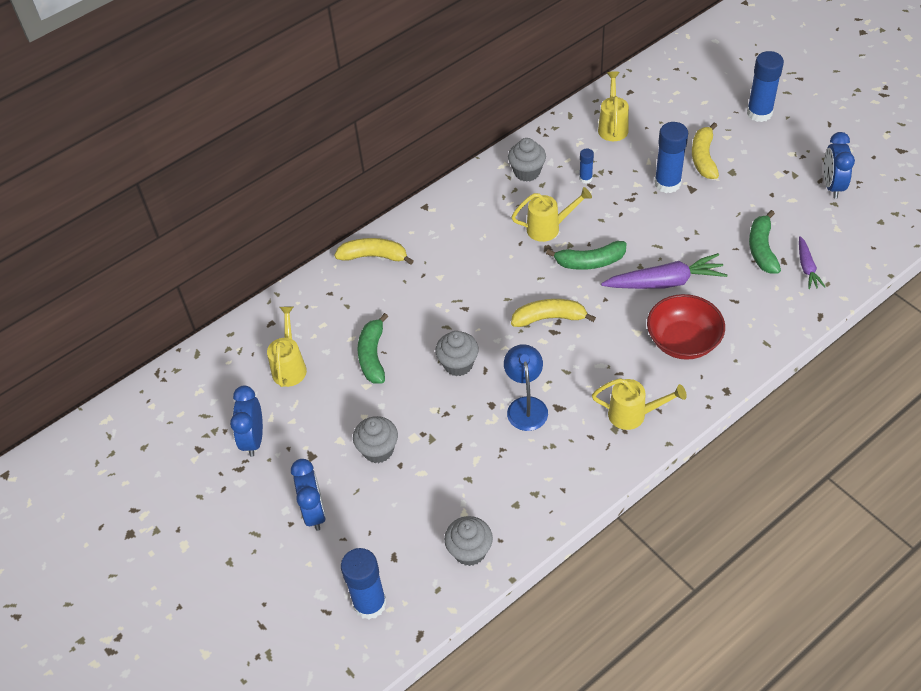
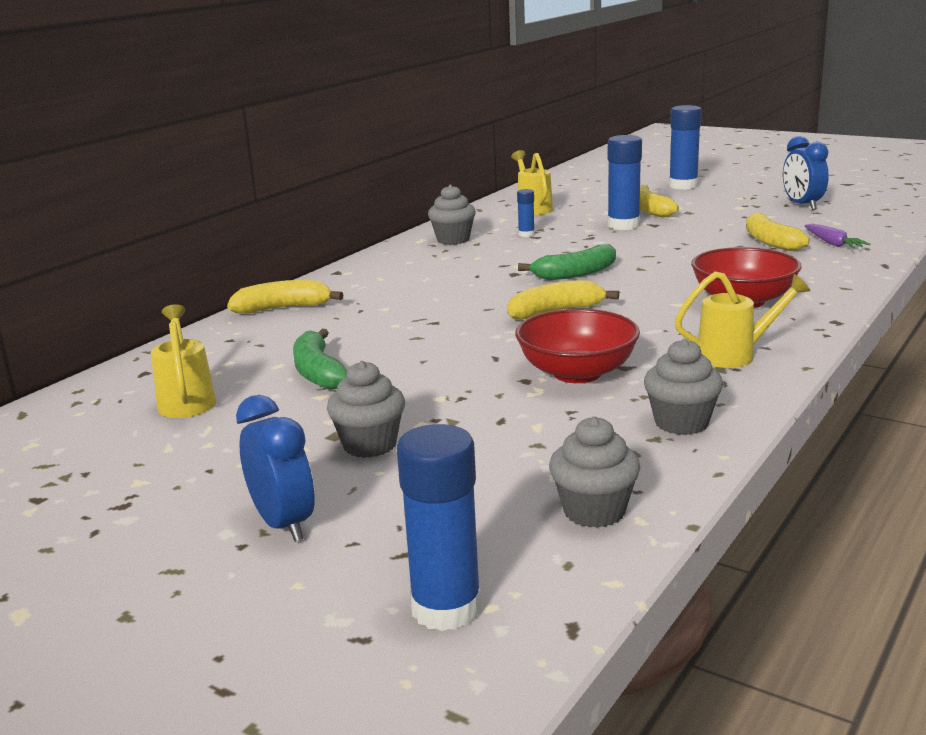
camera: 20 degrees left, 30 degrees down
(253, 439) = (141, 472): blue clock -> none
(458, 364) = (452, 359): grey cupcake -> grey cupcake (681, 423)
(526, 406) = (577, 373): blue lamp -> red bowl
(549, 228) = (506, 263): yellow watering can -> none
(665, 282) = (680, 272): purple carrot -> none
(762, 249) = (770, 241): green banana -> yellow banana

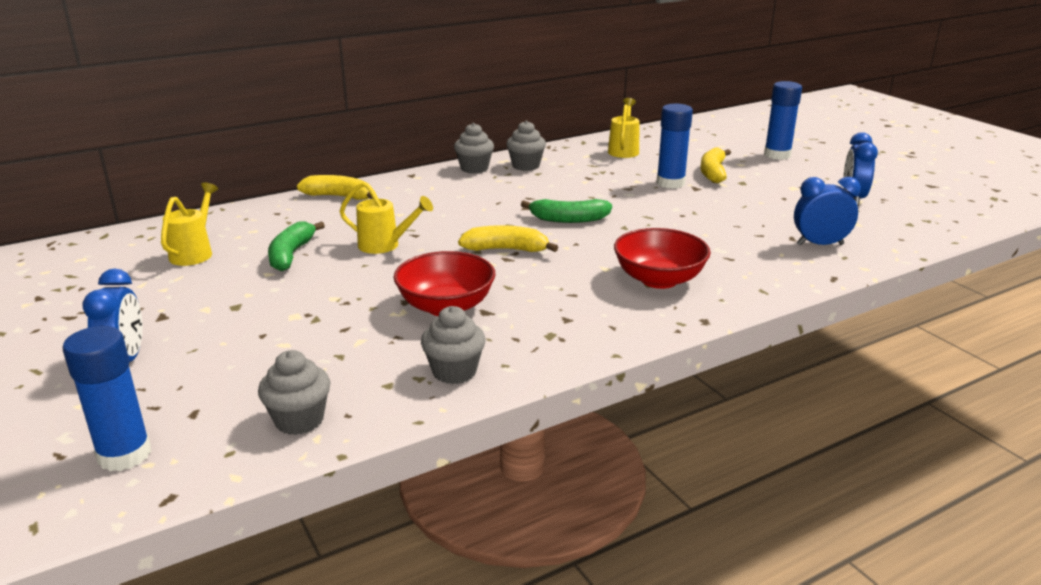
camera: 25 degrees right, 5 degrees up
(369, 445) = (244, 321): grey cupcake -> grey cupcake (474, 168)
(526, 234) = (584, 174): blue glue stick -> none
(735, 355) = (578, 327): yellow watering can -> yellow watering can (385, 246)
(770, 241) = (767, 228): yellow banana -> none
(832, 243) = (820, 244): purple carrot -> blue clock

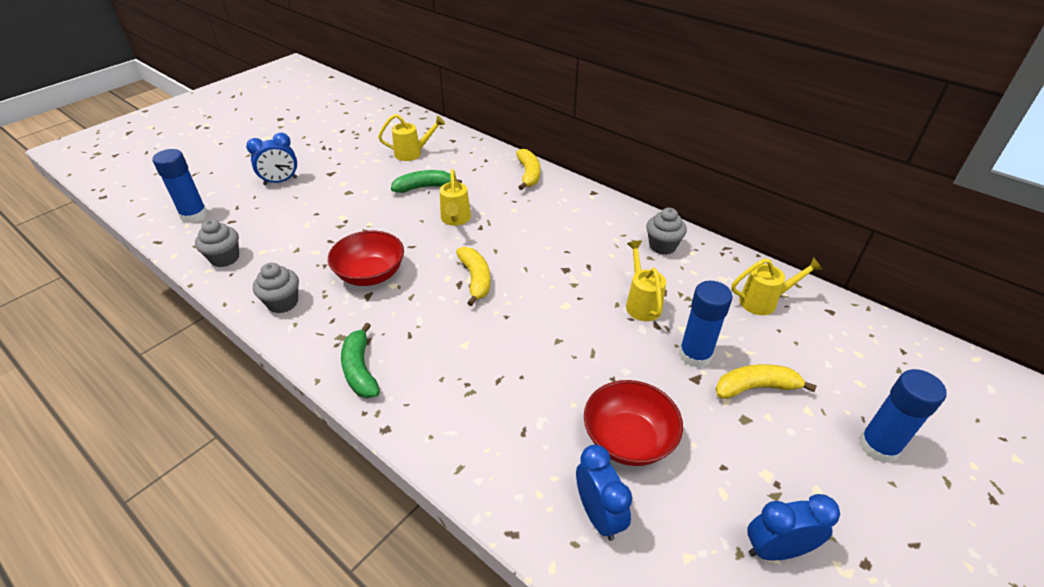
camera: 70 degrees right, 15 degrees up
(474, 168) = (632, 219): grey cupcake -> none
(568, 219) = (554, 301): green banana -> green banana (360, 369)
(596, 188) = (641, 303): none -> yellow watering can
(659, 279) = (455, 384): red bowl -> red bowl (628, 439)

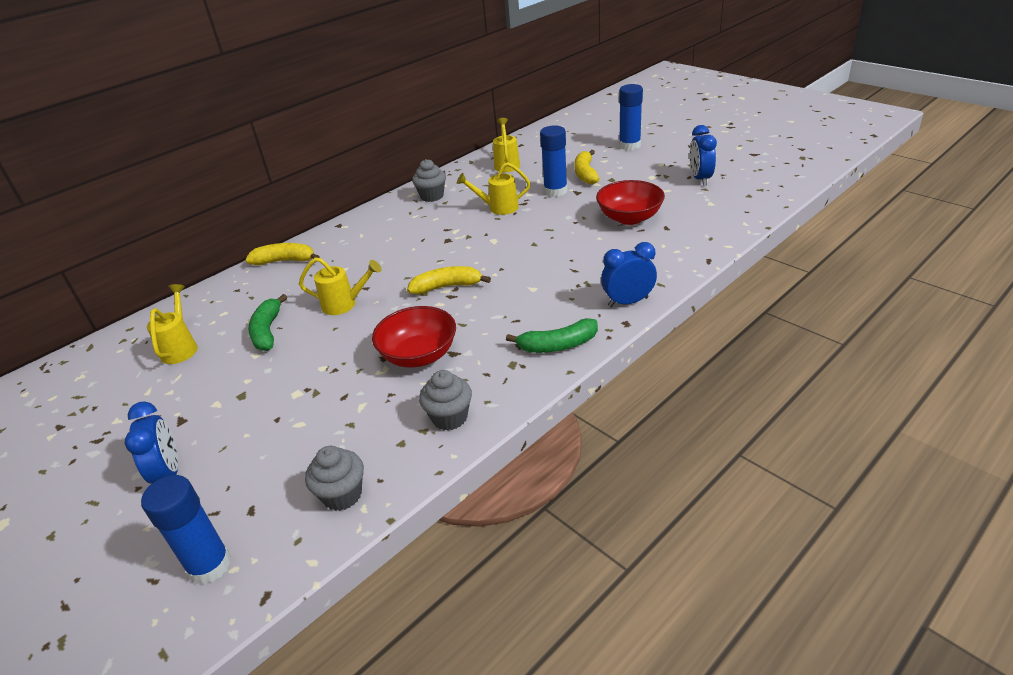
camera: 80 degrees left, 5 degrees down
(599, 515) = (689, 229): blue clock -> blue clock (628, 302)

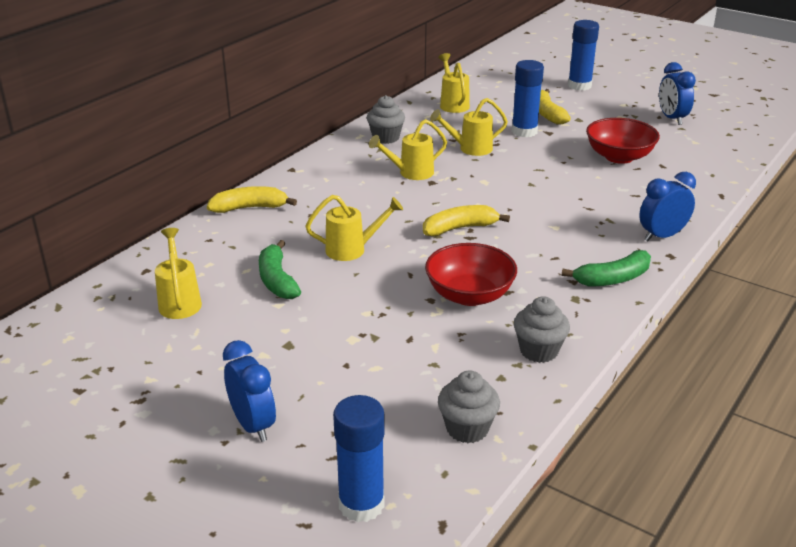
camera: 15 degrees left, 5 degrees down
(434, 231) = (410, 173): none -> yellow watering can

